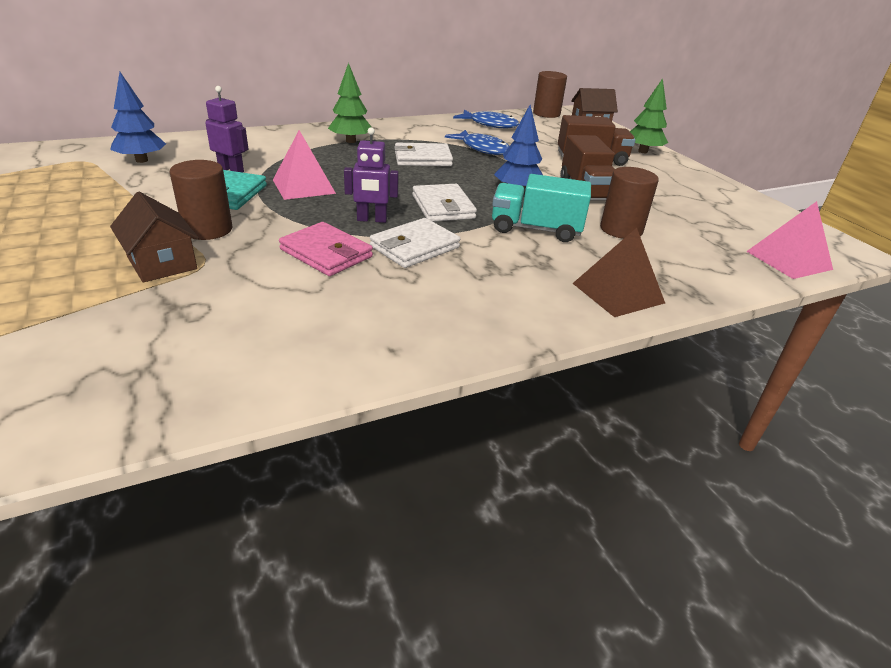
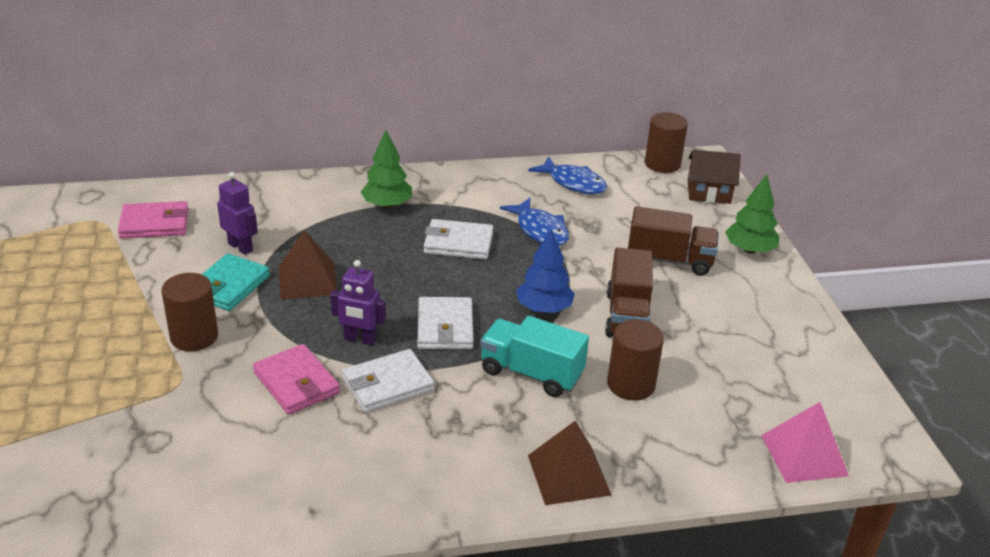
camera: 15 degrees right, 0 degrees up
(142, 160) = (154, 224): blue tree -> pink wallet
(162, 263) = (142, 378): brown house -> none
(303, 186) = (307, 280): pink pyramid -> brown pyramid

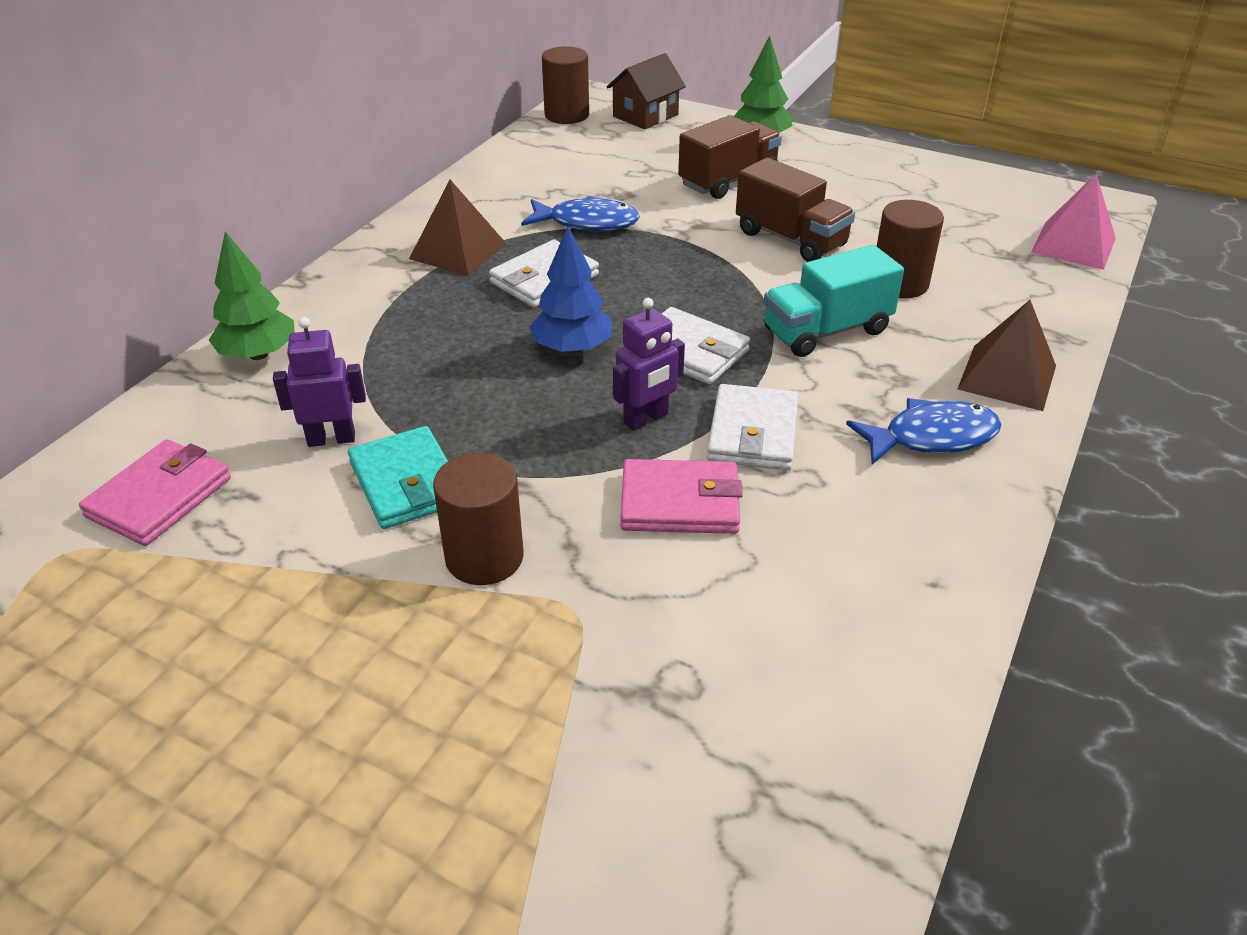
camera: 50 degrees left, 5 degrees up
(307, 280) = (478, 412): brown pyramid -> brown pyramid (458, 251)
(387, 205) = (402, 293): green tree -> green tree (259, 354)
(544, 309) = (726, 278): blue tree -> blue tree (572, 348)
(573, 183) = (530, 170): blue fish -> blue fish (931, 437)

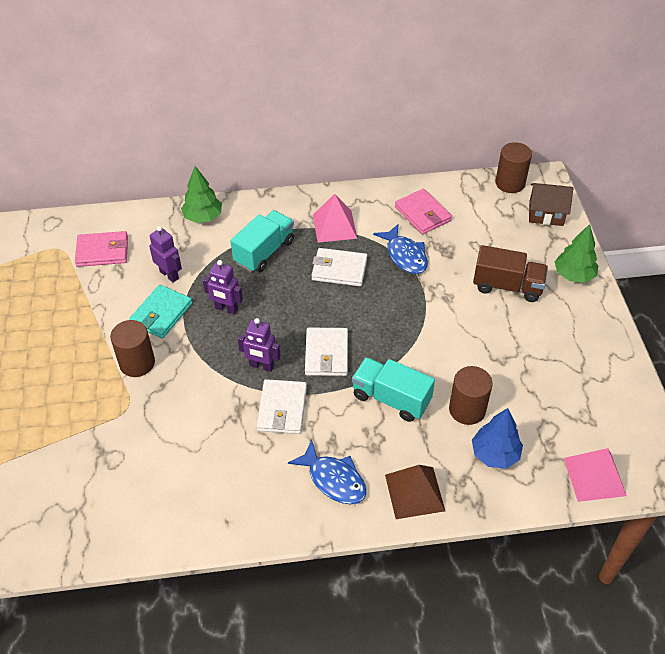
camera: 55 degrees right, 10 degrees up
(420, 326) = (264, 252): none -> turquoise truck
(458, 251) = (334, 226): brown pyramid -> pink pyramid
(486, 408) = (226, 309): none -> purple robot
(572, 348) = (292, 311): blue tree -> blue tree (495, 454)
(679, 502) = (214, 407): pink wallet -> pink wallet (422, 214)
(753, 433) = (282, 409): white wallet -> white wallet turned 60 degrees counterclockwise
(790, 239) = (469, 343): brown truck -> none

